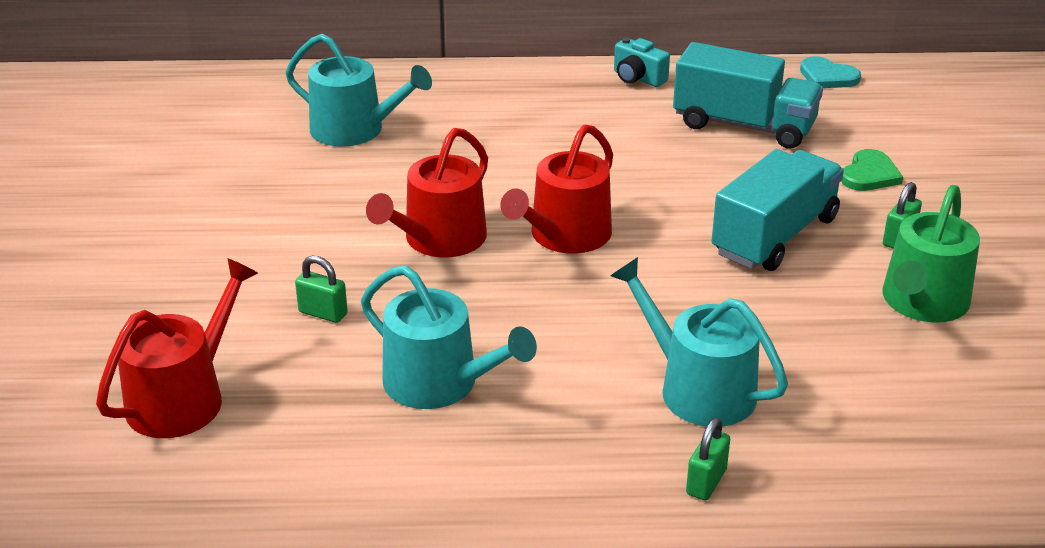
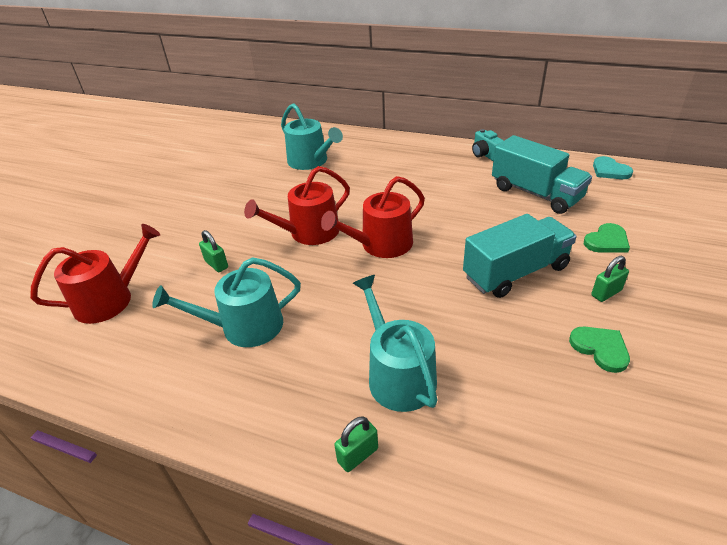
camera: 25 degrees right, 5 degrees up
(440, 383) = (244, 327): turquoise watering can -> turquoise watering can turned 105 degrees clockwise
(922, 303) = (600, 349): green watering can -> green heart

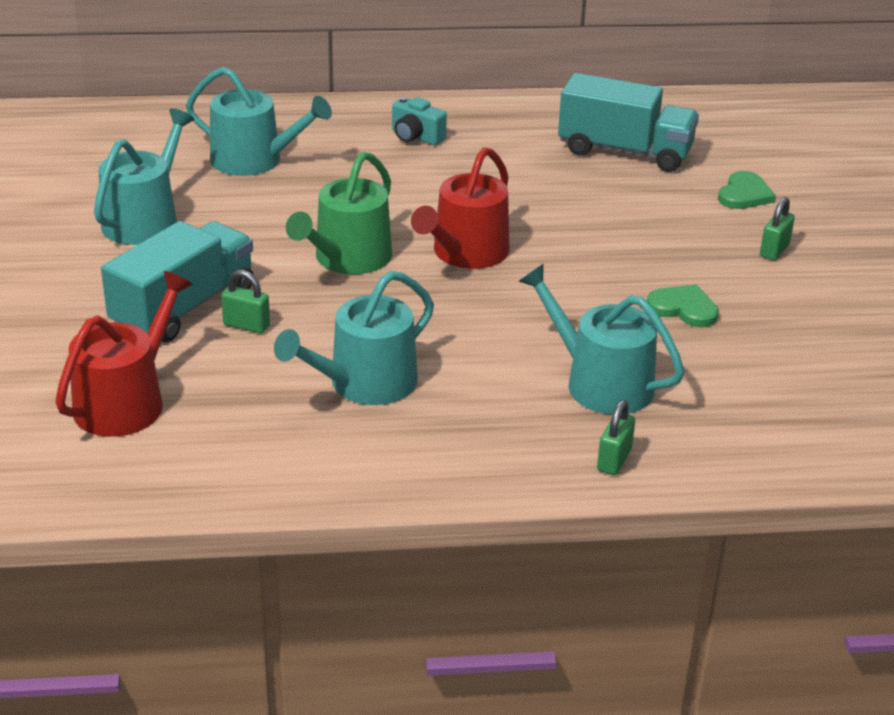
camera: 30 degrees left, 5 degrees down
(227, 185) = (145, 219): none -> turquoise watering can
(308, 233) = (347, 259): red watering can -> green watering can
(485, 155) = (521, 109): turquoise camera -> turquoise camera (416, 137)
(515, 272) = (660, 250): turquoise truck -> turquoise truck (184, 308)
(600, 349) = (798, 306): green heart -> green heart (683, 308)
(610, 170) = (700, 106): turquoise heart -> none

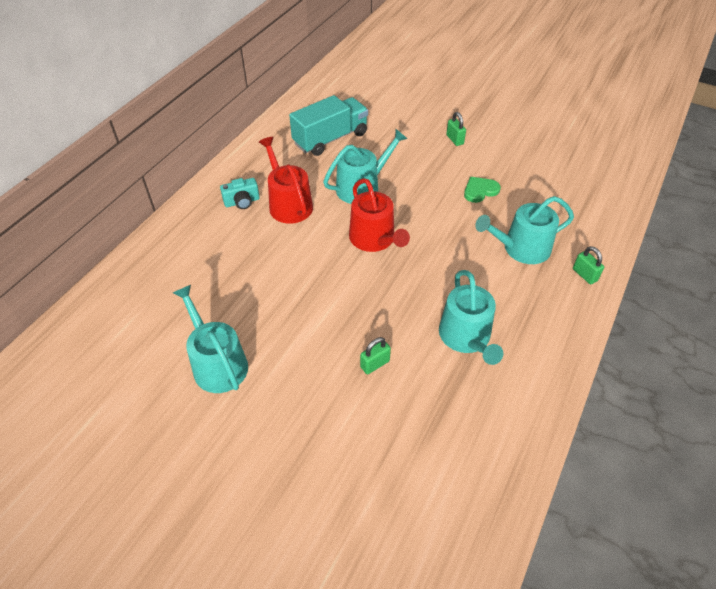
camera: 55 degrees left, 15 degrees up
(126, 401) = (413, 459): red watering can -> red watering can (288, 204)
(184, 308) = (334, 386): turquoise truck -> none
(255, 160) = (199, 280): turquoise watering can -> turquoise watering can (362, 187)
(347, 259) = (341, 288): green watering can -> none
(744, 194) = (402, 123): green heart -> none

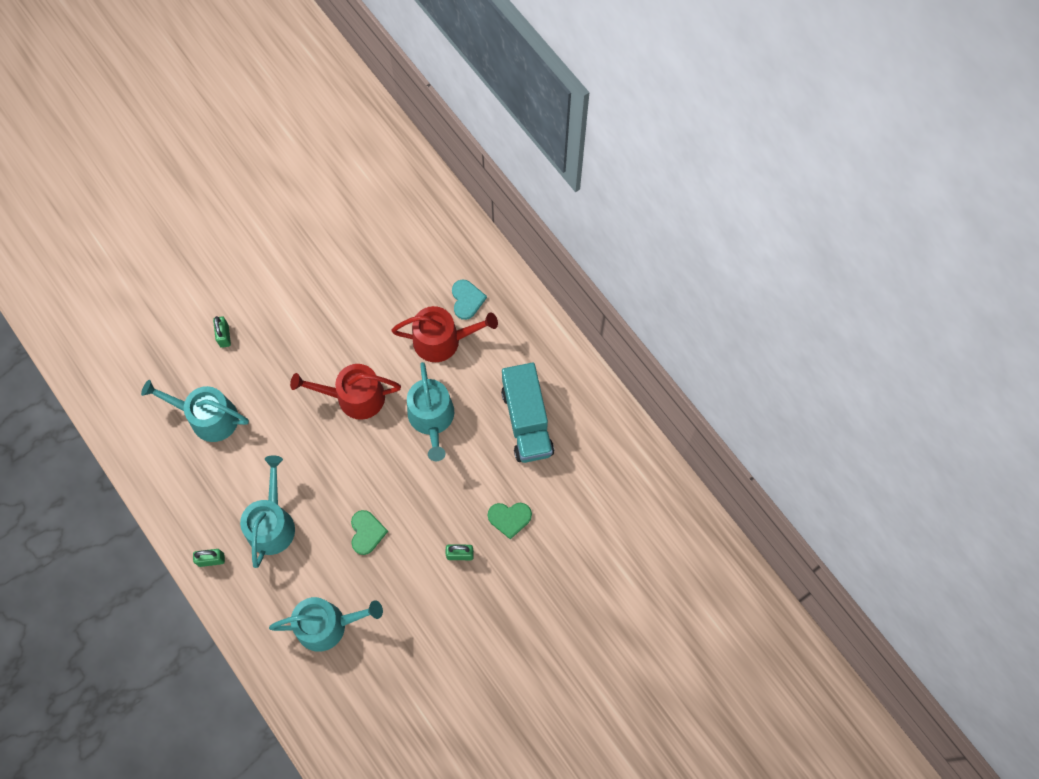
camera: 115 degrees right, 20 degrees up
(217, 363) = (289, 226): turquoise watering can -> turquoise watering can (327, 625)
(242, 202) = (467, 300): turquoise camera -> turquoise heart
(410, 125) = (509, 518): none -> green heart

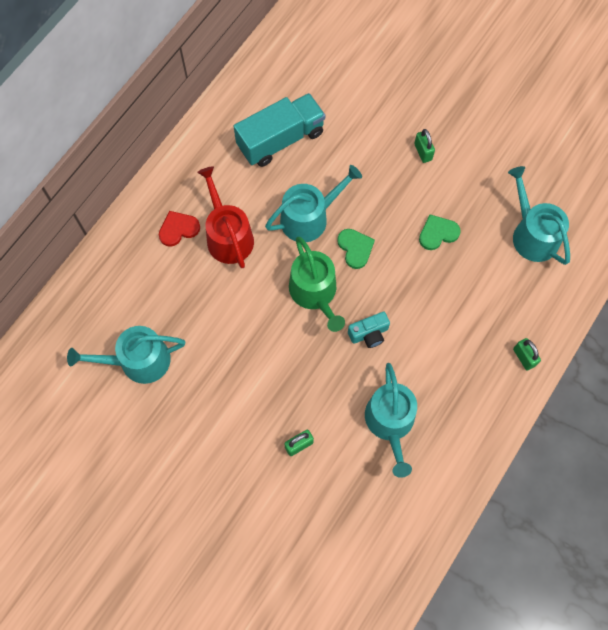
camera: 110 degrees left, 0 degrees up
(272, 523) = (466, 317): turquoise watering can -> turquoise watering can (138, 361)
(295, 430) = (369, 334): none -> turquoise camera
(354, 397) = (315, 293): red watering can -> green watering can
(467, 300) = (178, 229): turquoise heart -> red heart
(509, 518) = (374, 125): green heart -> green heart (355, 248)

